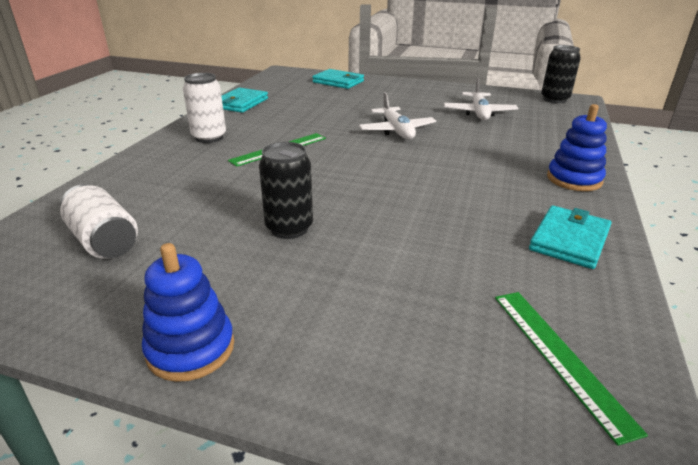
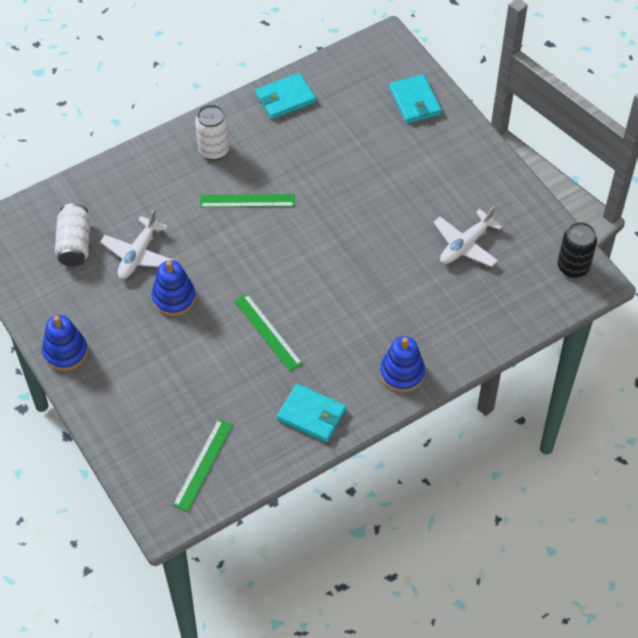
camera: 40 degrees right, 25 degrees up
(289, 228) = (174, 298): black can -> blue stacking toy
(396, 131) = (360, 229): white plane -> white plane (138, 254)
(424, 207) = (268, 332): none -> green ruler
(569, 240) = (312, 415): turquoise wallet -> turquoise wallet turned 45 degrees clockwise

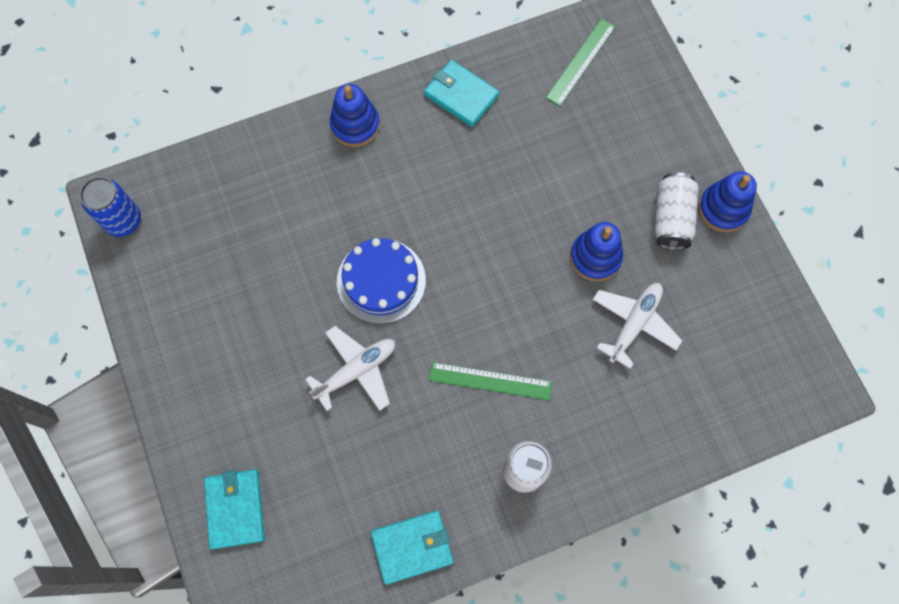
camera: 170 degrees left, 15 degrees up
(74, 244) = (712, 352): white can -> white can (671, 218)
(268, 332) = (492, 197): green ruler -> none
(348, 255) = (381, 281): none -> blue cake
(465, 245) = (238, 271): white plane -> white plane (356, 371)
(573, 267) = (124, 221): black can -> blue can

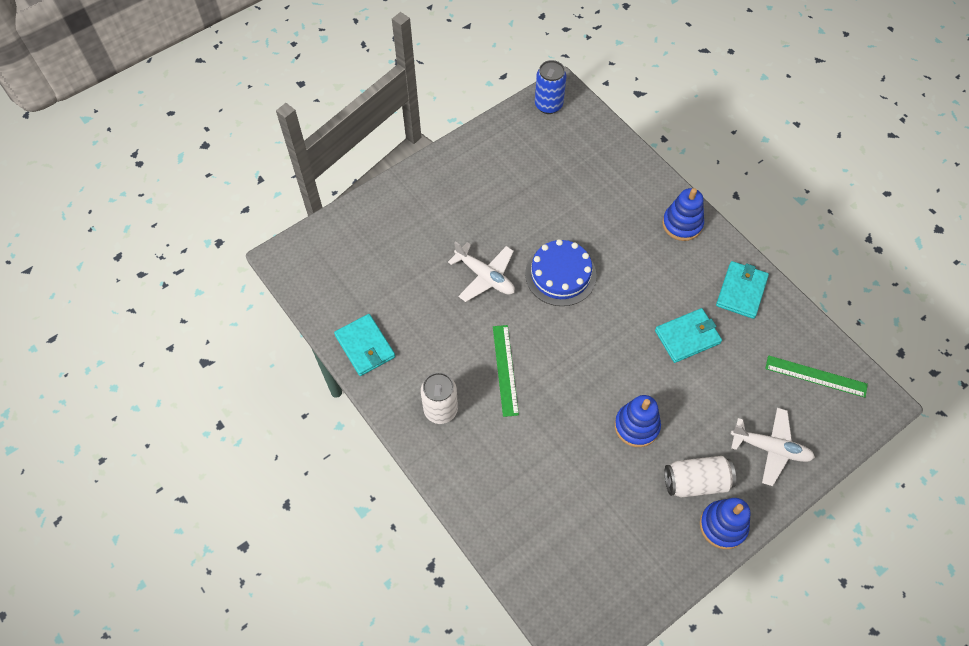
camera: 75 degrees right, 10 degrees down
(235, 509) = (365, 229): turquoise wallet -> turquoise wallet (687, 337)
(634, 324) = (588, 469): white plane -> white plane (770, 448)

